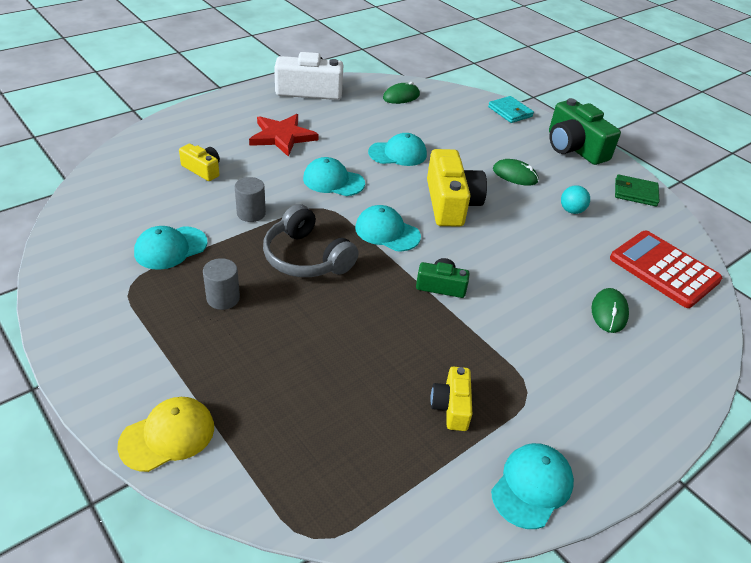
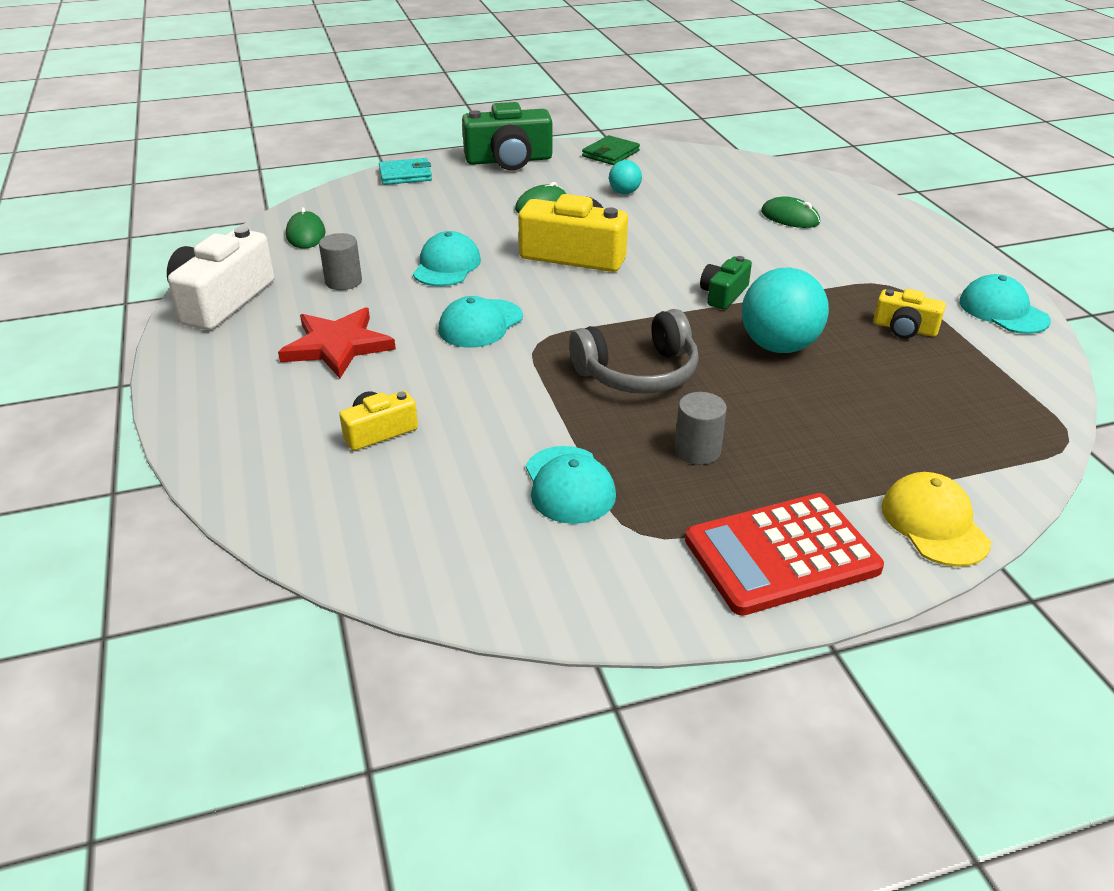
camera: 65 degrees left, 5 degrees down
(251, 213) = (520, 402): grey cylinder -> grey cylinder (343, 281)
(378, 326) = (778, 346): none -> turquoise ball
(387, 232) = (611, 307): turquoise cap -> none
(664, 269) = (736, 176): red calculator -> red calculator (781, 554)

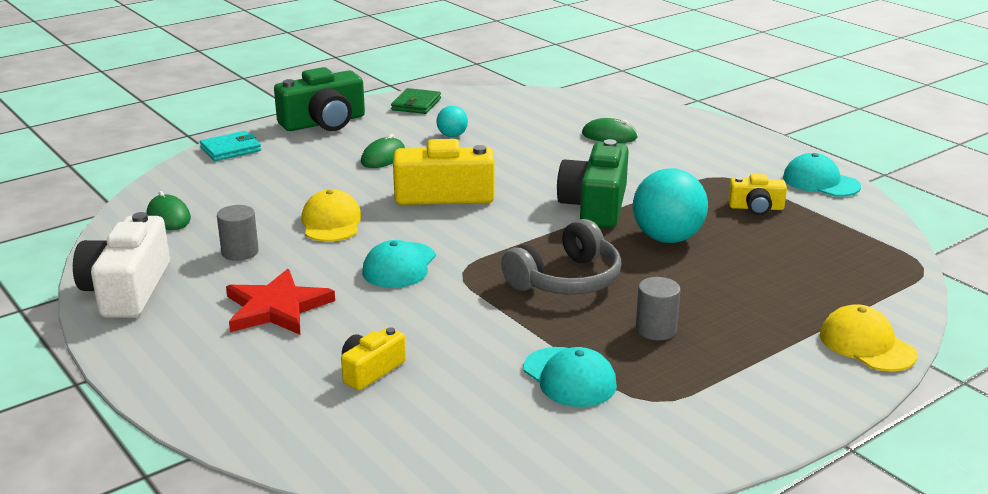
camera: 20 degrees left, 10 degrees down
(447, 266) = (331, 222): turquoise cap -> yellow cap
(723, 294) = (595, 206): green camera -> green camera, size x1.85
(781, 554) = (771, 391): red calculator -> none

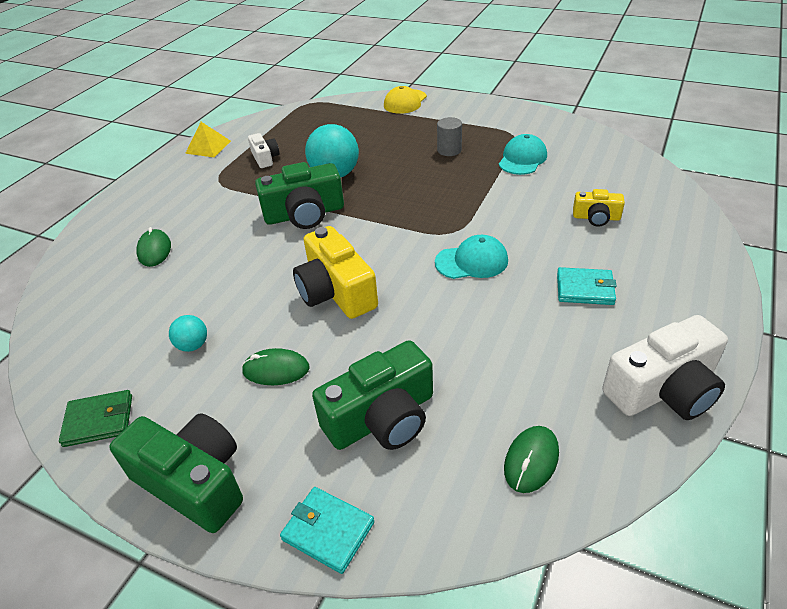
camera: 115 degrees left, 15 degrees up
(240, 252) = (538, 358): grey cylinder -> none
(276, 308) = (585, 289): red star -> turquoise wallet
(282, 181) = (382, 418): none -> green camera
(331, 222) = (439, 331): yellow cap -> none
(566, 280) = (423, 191): grey headphones -> none
(756, 208) = (265, 158): yellow camera -> white camera
(820, 182) = (208, 147): turquoise cap -> yellow pyramid

